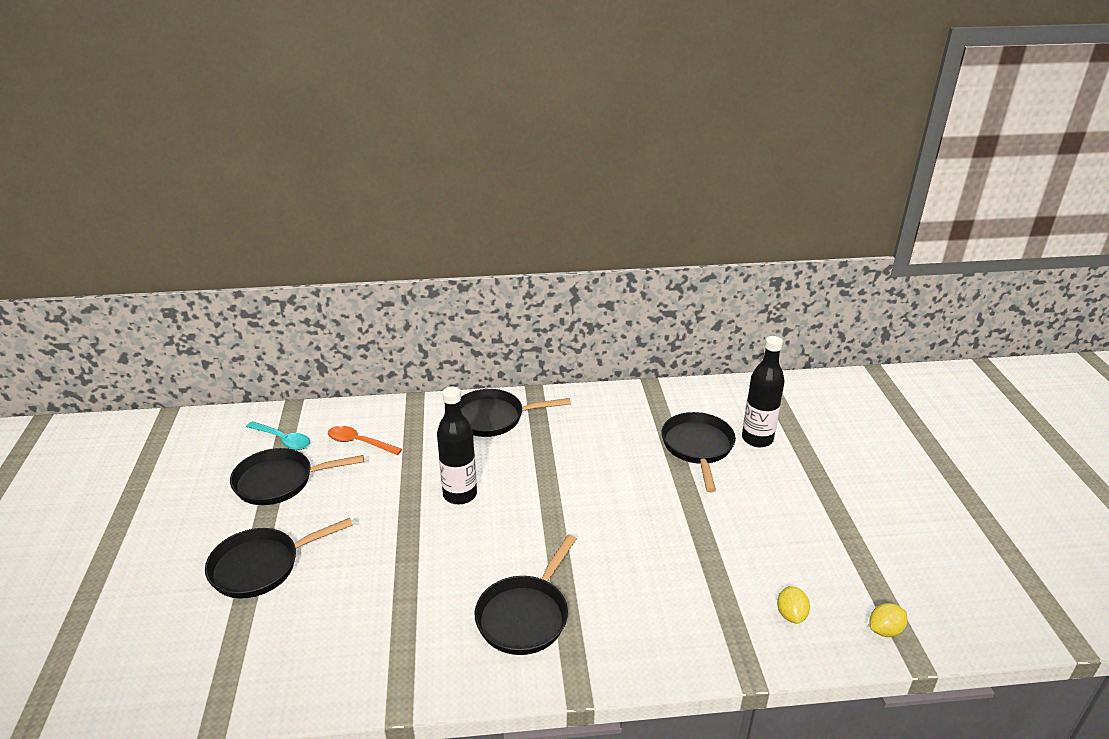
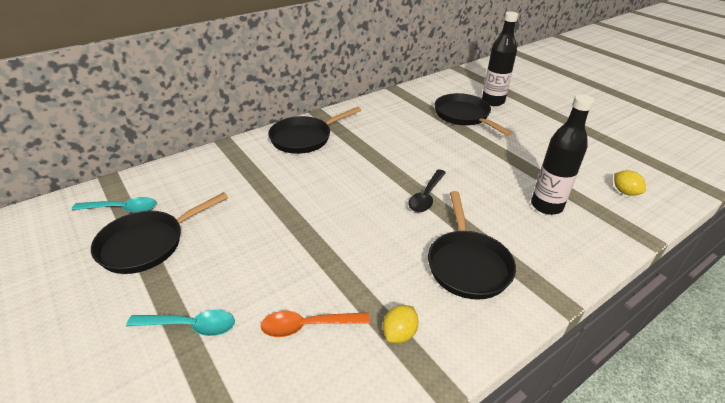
camera: 30 degrees left, 5 degrees up
(261, 566) = (190, 326): black pan -> turquoise spoon
(359, 443) = (203, 188): orange spoon -> orange spoon (308, 326)
(460, 494) = (329, 197): black bottle -> black bottle (546, 206)
(555, 530) = (426, 196): none -> black spoon
(885, 630) = (679, 180): yellow lemon -> yellow lemon (399, 333)

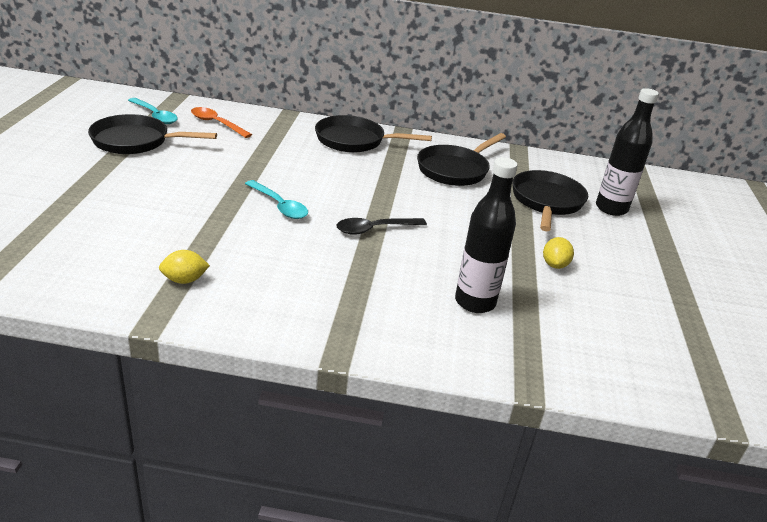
camera: 40 degrees right, 5 degrees down
(190, 326) = (84, 193): turquoise spoon -> turquoise spoon (279, 206)
(308, 326) = (141, 237): orange spoon -> orange spoon (217, 124)
(467, 264) = (313, 284): black pan -> black pan (455, 169)
(625, 192) = (595, 349): yellow lemon -> yellow lemon (554, 265)

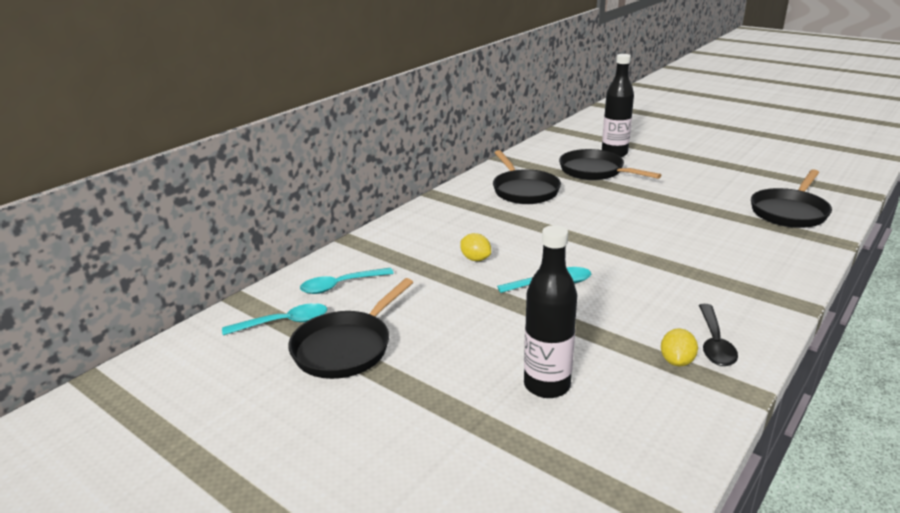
camera: 55 degrees left, 5 degrees down
(217, 124) = (341, 285): orange spoon -> turquoise spoon
(354, 140) = (439, 219): black pan -> black pan (789, 212)
(375, 229) = (613, 247): black spoon -> black spoon (714, 342)
(475, 302) = (733, 234): black bottle -> black bottle (547, 385)
(554, 265) = (687, 193): yellow lemon -> yellow lemon (475, 259)

